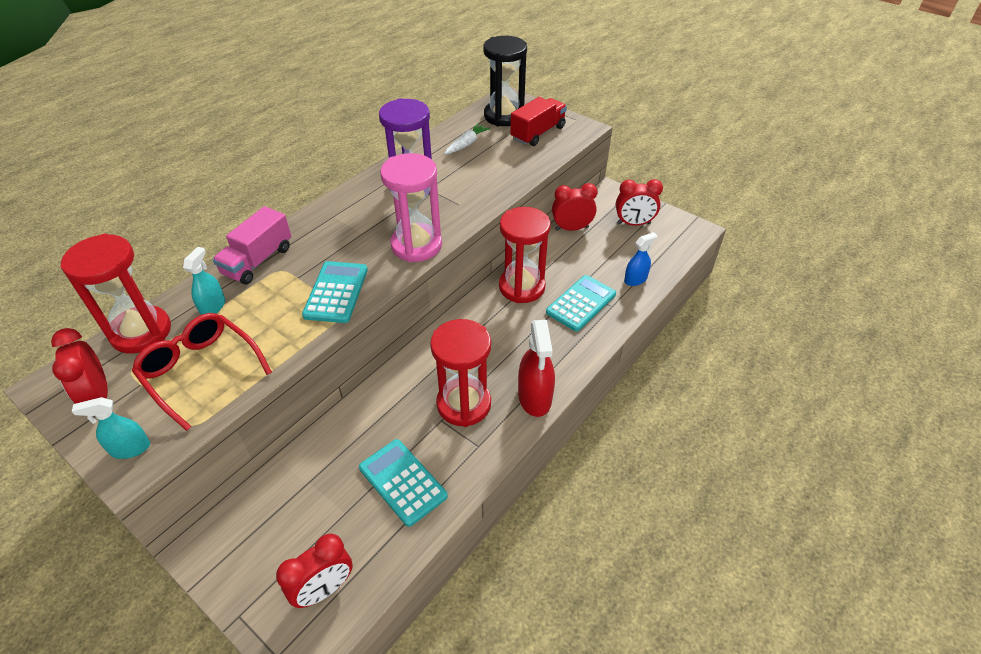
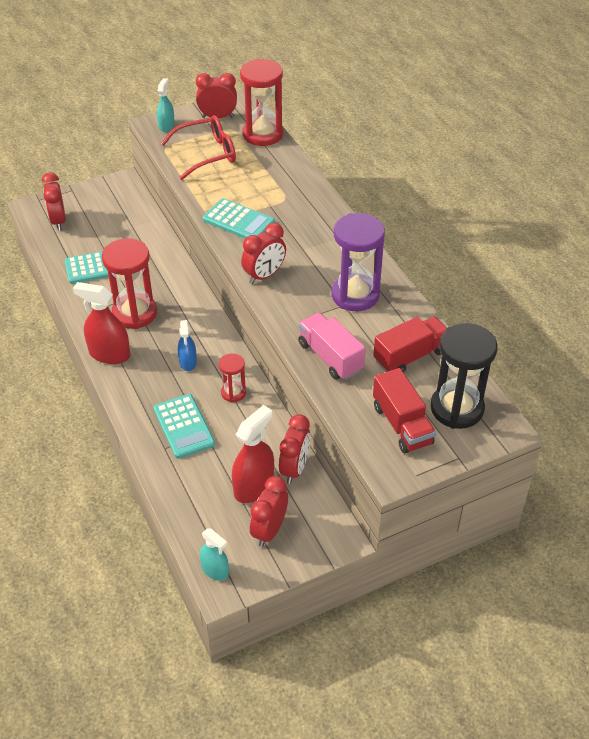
camera: 115 degrees right, 0 degrees up
(213, 307) = (266, 164): turquoise spray bottle -> turquoise spray bottle (215, 570)
(258, 261) = (304, 190): pink truck -> pink truck (330, 357)
(416, 245) = (264, 275): pink hourglass -> red clock
(466, 144) = (410, 356): white carrot -> red truck
(522, 287) = (233, 393): red hourglass -> red hourglass, size x0.53
(605, 243) = (254, 486): none -> red spray bottle
(635, 279) = (185, 485): blue spray bottle -> blue spray bottle (188, 362)

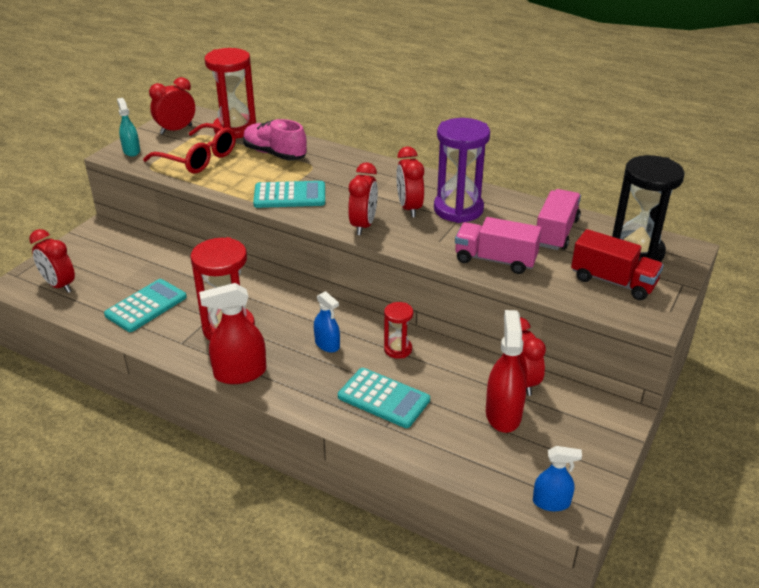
camera: 35 degrees left, 10 degrees down
(207, 154) = (198, 158): red glasses -> red glasses turned 90 degrees clockwise
(215, 570) = (551, 502): turquoise spray bottle -> blue spray bottle
(268, 174) = (275, 154): none -> pink shoe
(269, 530) = (558, 442): red clock -> red clock (409, 208)
(410, 356) = (556, 232): red truck -> pink truck

